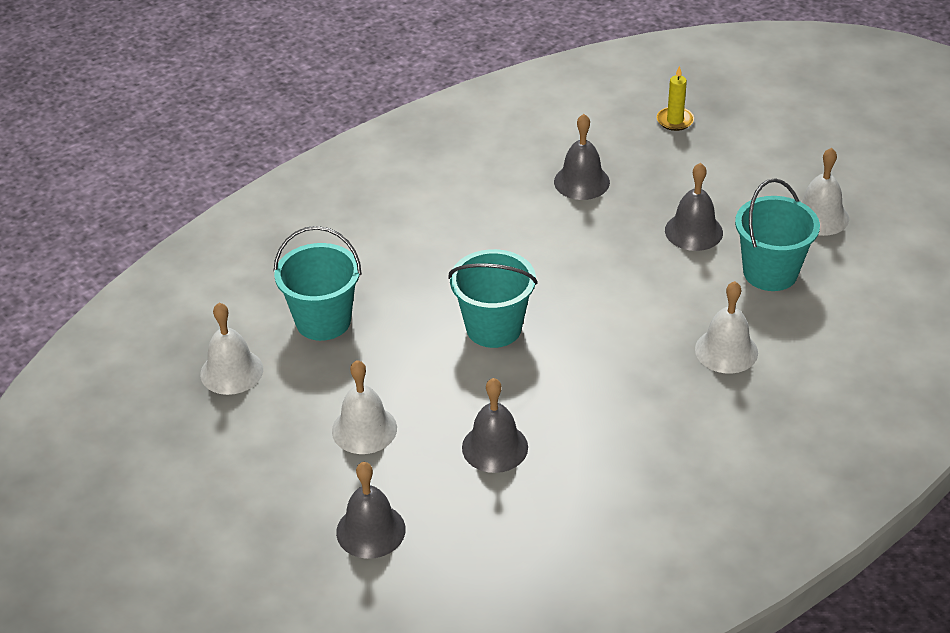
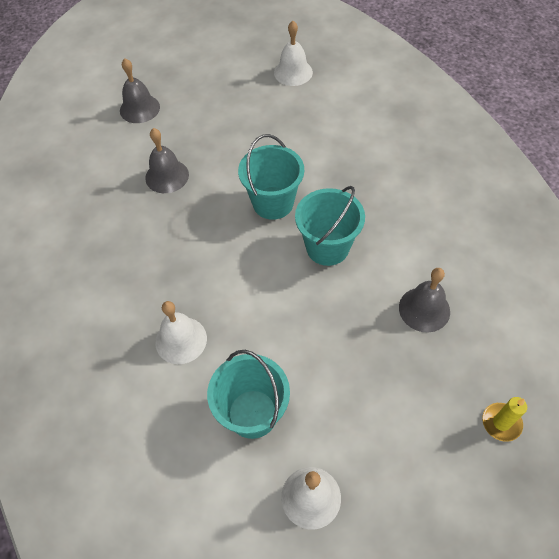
camera: 110 degrees right, 15 degrees up
(323, 321) = (319, 118): turquoise bucket -> turquoise bucket (327, 247)
(364, 429) = (215, 120): white bell -> none
(693, 231) = (329, 373): grey bell -> none

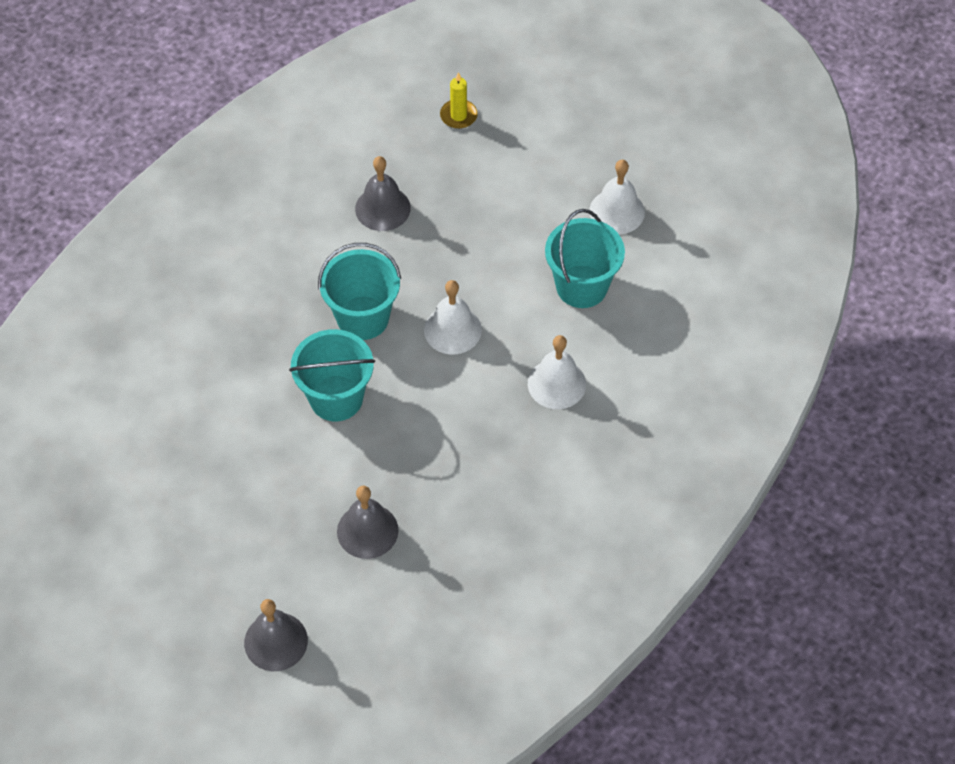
camera: 125 degrees left, 0 degrees up
(293, 72) = (98, 495): white bell -> white bell (452, 330)

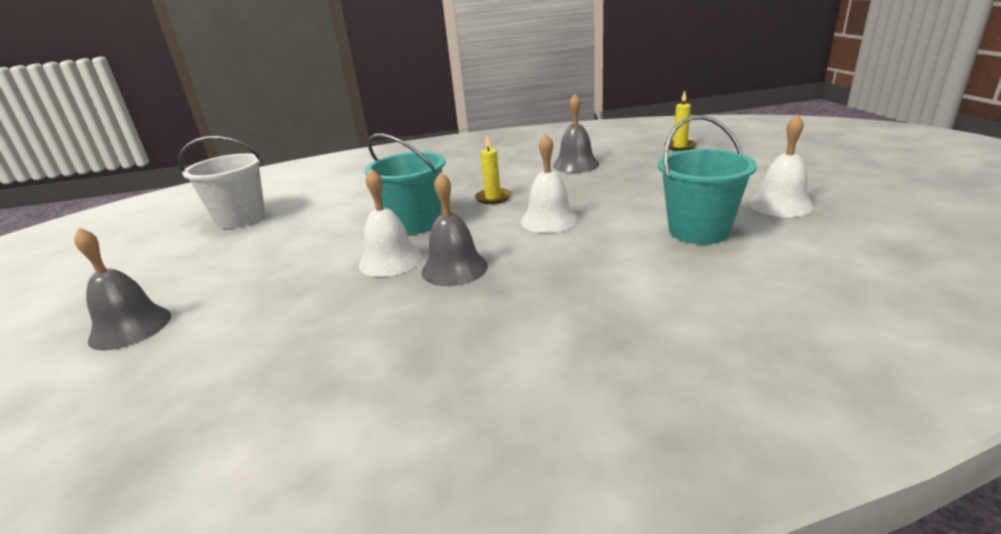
camera: 45 degrees right, 30 degrees down
(132, 490) = (241, 218): none -> white bucket
(363, 318) = (493, 198): turquoise bucket -> yellow candle
(367, 531) = (308, 295): grey bell -> grey bell (454, 268)
(556, 384) = (602, 275): white bell -> white bell (390, 260)

